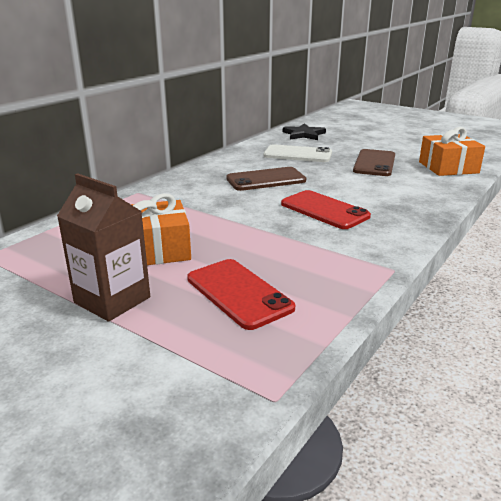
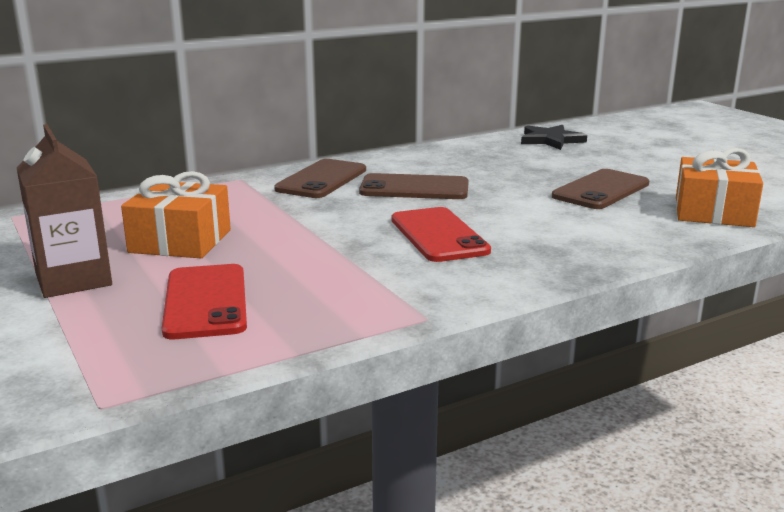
camera: 25 degrees right, 5 degrees down
(196, 183) = (321, 180): none -> brown phone
(297, 154) = (503, 164): white phone -> none

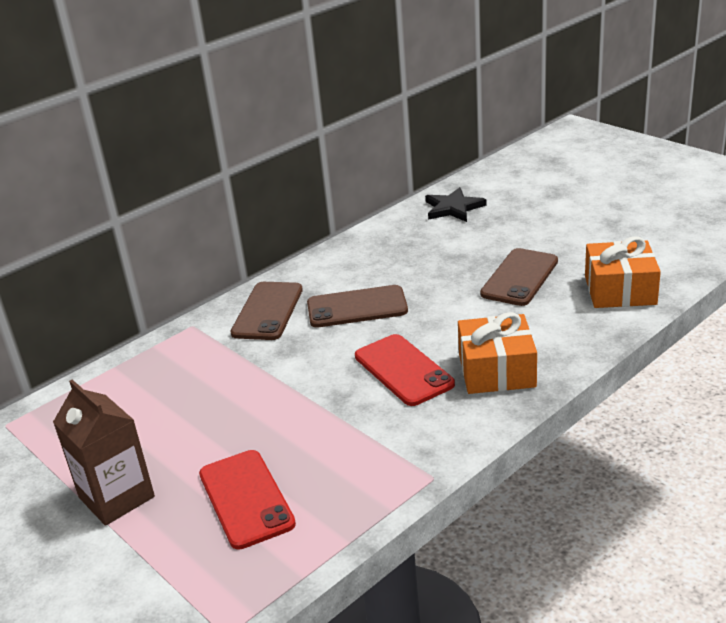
camera: 10 degrees left, 10 degrees up
(180, 241) = (183, 426): orange gift -> orange gift (496, 370)

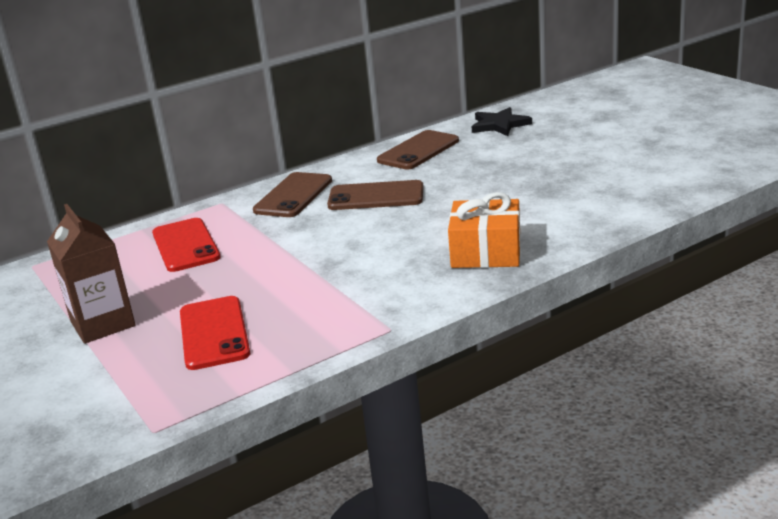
camera: 10 degrees right, 5 degrees down
(403, 370) = (398, 246): red phone -> red phone (185, 245)
(519, 277) = (540, 181): brown phone -> brown phone (418, 151)
(620, 290) = (634, 195): orange gift -> none

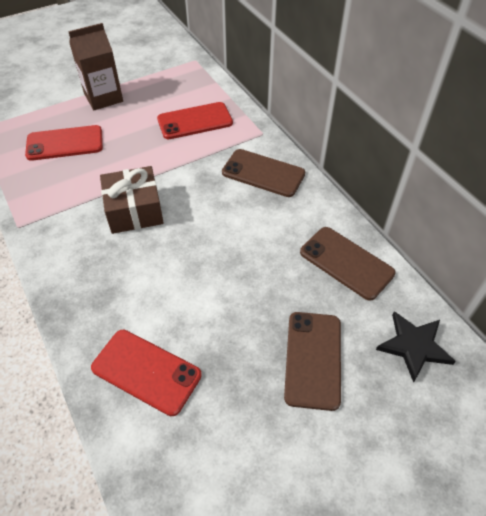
camera: 90 degrees right, 25 degrees up
(355, 257) = (134, 210): none -> brown gift
(376, 196) = (243, 226): brown phone -> brown phone (313, 359)
(486, 251) = (103, 294): orange gift -> none
(568, 215) = (146, 371): none -> red phone

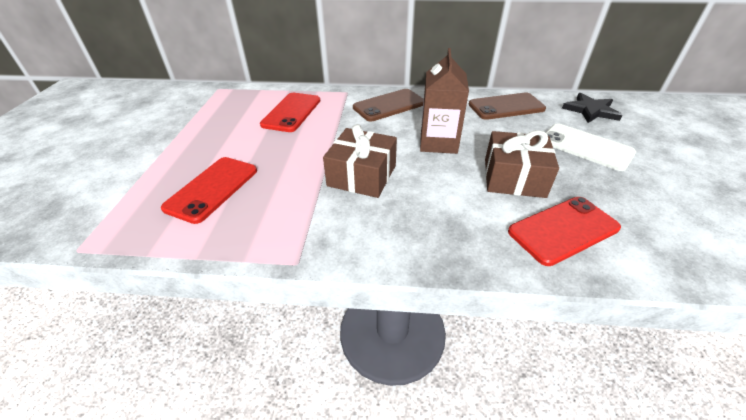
camera: 55 degrees left, 10 degrees down
(103, 97) = (184, 145): brown carton -> brown carton (438, 142)
(204, 312) = (514, 177): none -> brown gift
(313, 359) = (586, 147): brown phone -> white phone

